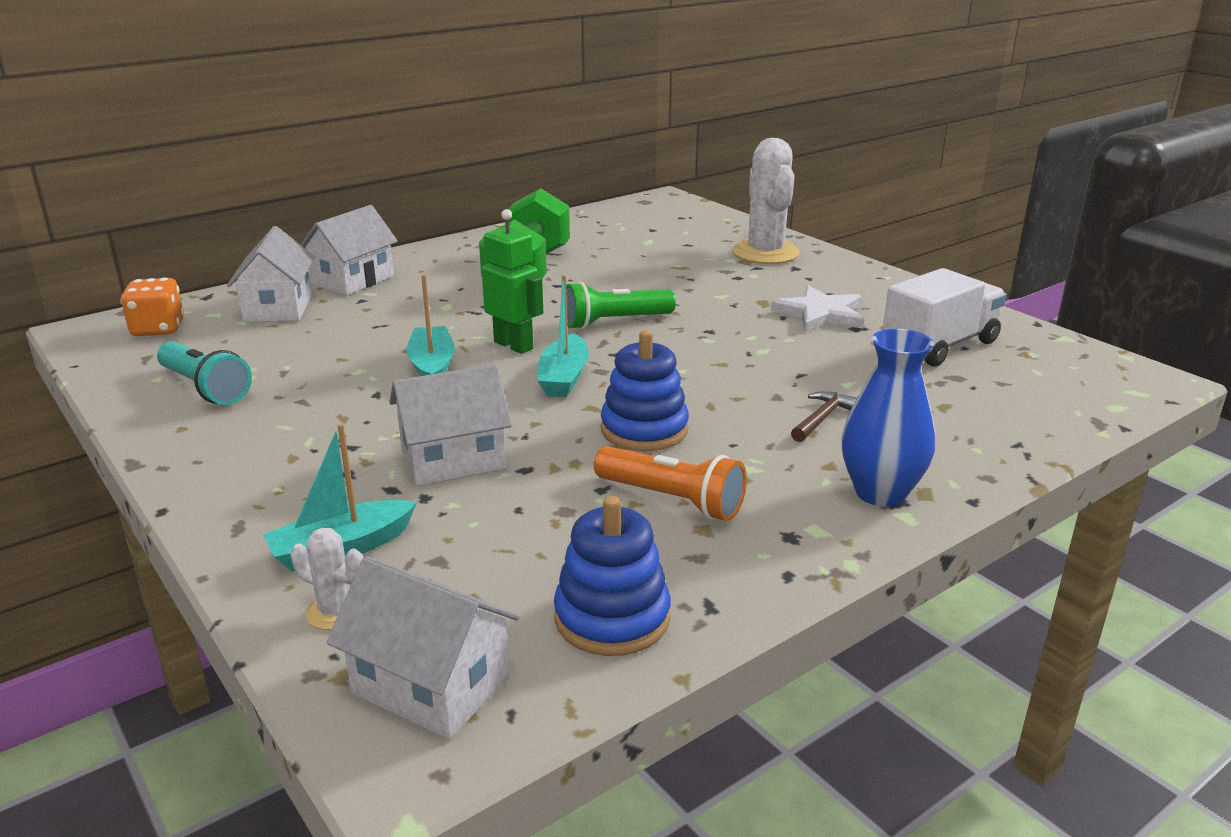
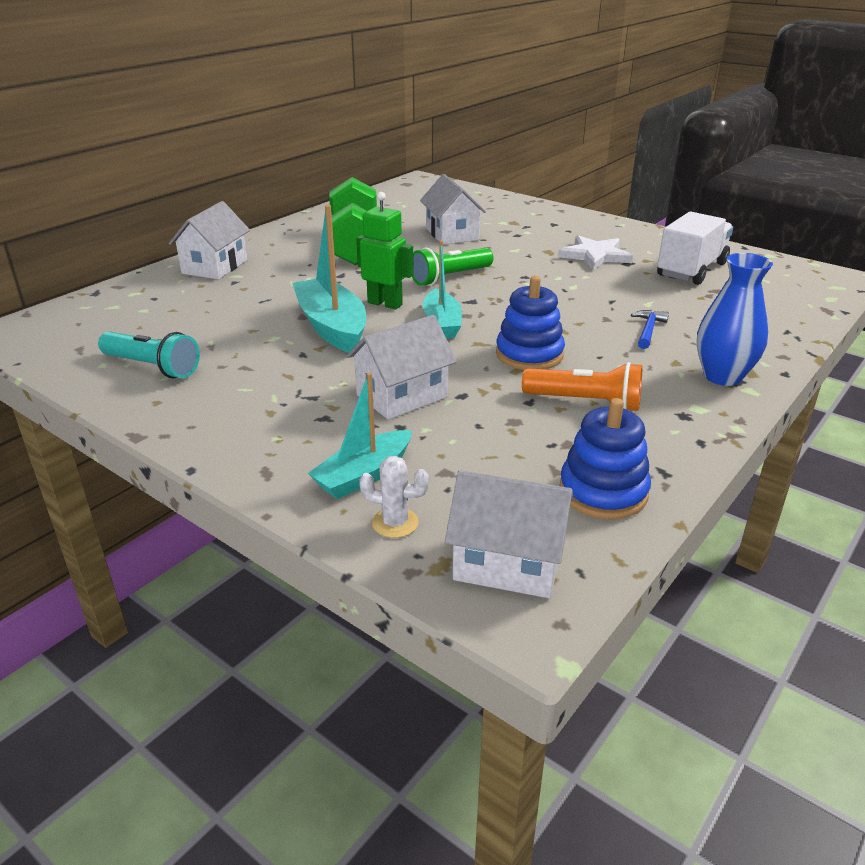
camera: 15 degrees left, 5 degrees up
(158, 329) = (72, 324): orange dice -> none
(278, 308) = (167, 295): white house -> white house (452, 234)
(432, 366) = (332, 327): turquoise boat -> turquoise boat, size x1.54
(765, 253) = (525, 215): white cactus -> none
(822, 418) = (648, 330): brown hammer -> blue hammer

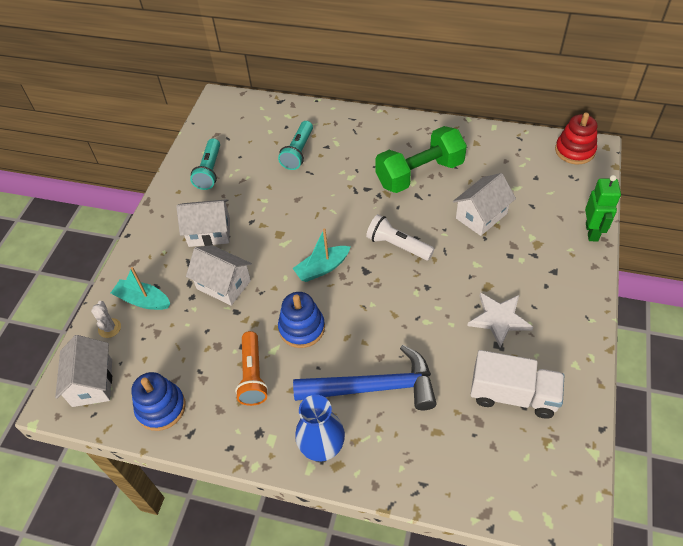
camera: 70 degrees right, 20 degrees up
(215, 267) = (342, 127): white house -> white house (209, 232)
(216, 299) = (298, 152): none -> turquoise flashlight
(332, 327) = (290, 219): turquoise boat -> none
(385, 303) = (336, 229): green robot -> green robot (592, 232)
(413, 185) = (574, 151): none -> red stacking toy
(450, 277) = (397, 245): green flashlight -> white flashlight
(648, 330) = (373, 387): blue hammer -> blue hammer, size x2.45

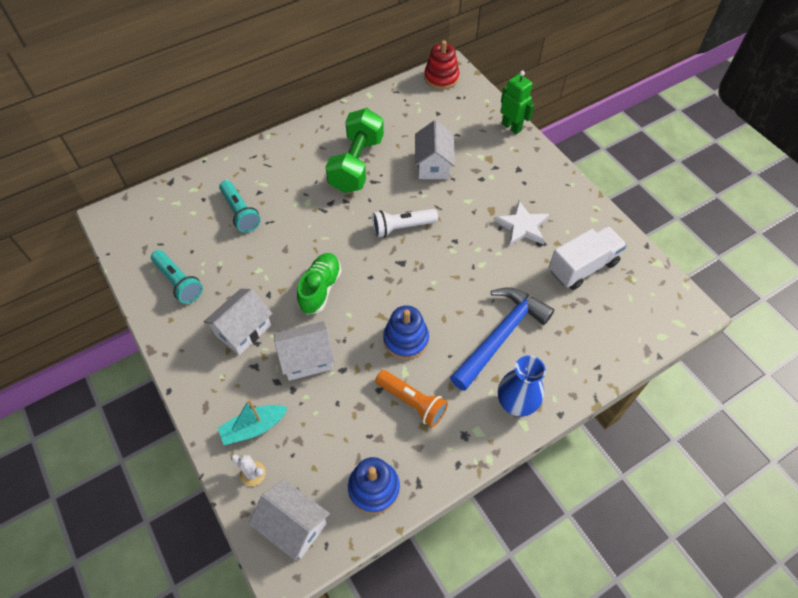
camera: 50 degrees left, 5 degrees up
(287, 244) = (320, 289): none -> green shoe
(322, 268) = (368, 285): turquoise boat -> none

